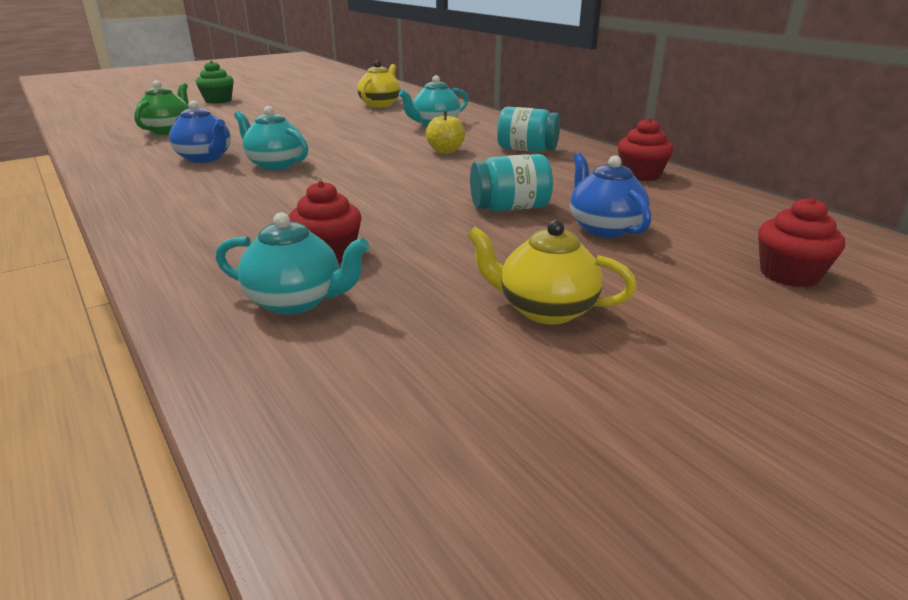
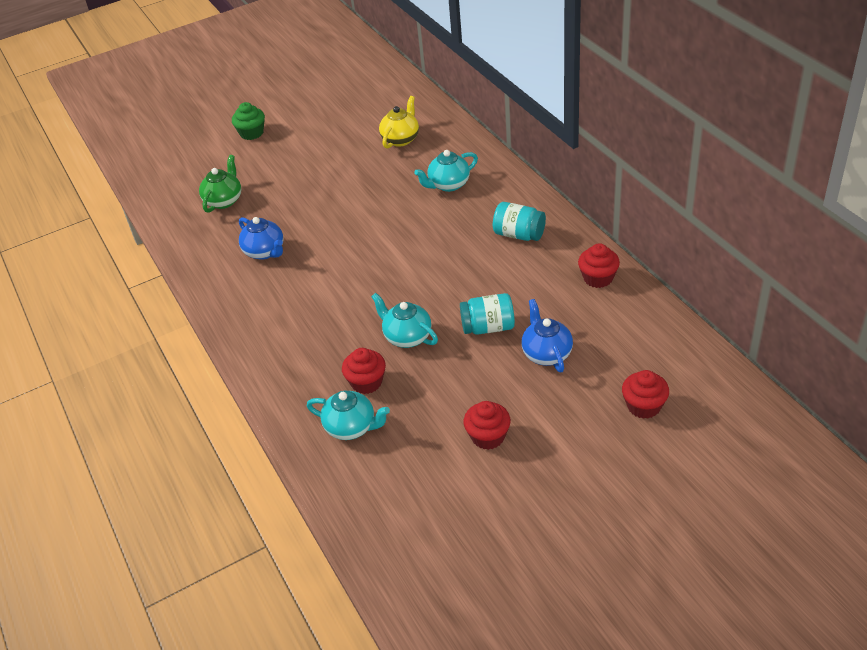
camera: 10 degrees right, 15 degrees up
(275, 164) = (319, 262): turquoise teapot -> turquoise teapot (407, 337)
(445, 151) = (452, 238): yellow apple -> none
(545, 309) = (488, 436): yellow teapot -> red cupcake

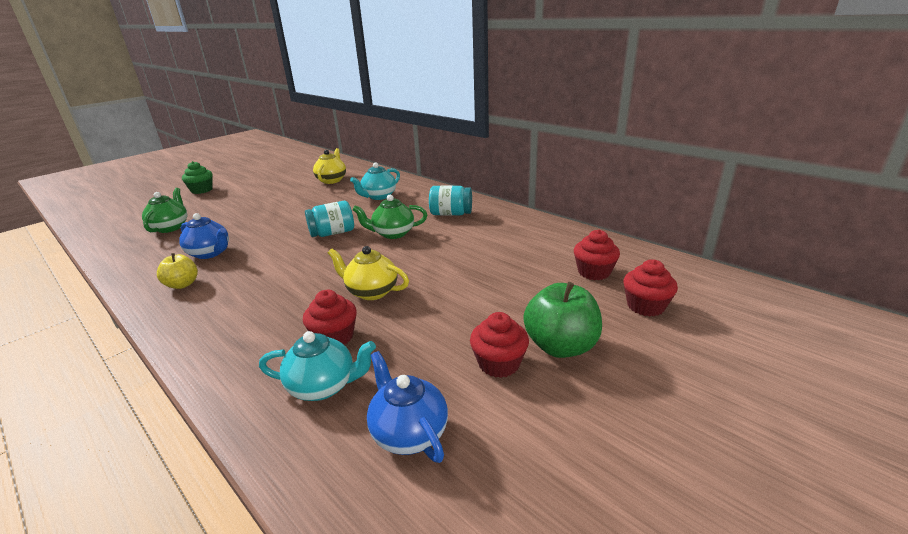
camera: 20 degrees left, 15 degrees down
(243, 292) = (182, 284): none -> yellow apple
(407, 337) = (371, 292): turquoise teapot -> yellow teapot
(447, 257) = (393, 233): none -> green teapot
(488, 327) = (452, 272): turquoise jar -> turquoise jar (332, 233)
(545, 431) = (560, 346): none -> green apple
(546, 353) = (521, 282): blue teapot -> blue teapot (409, 433)
(598, 278) = (534, 228): red cupcake -> red cupcake (594, 272)

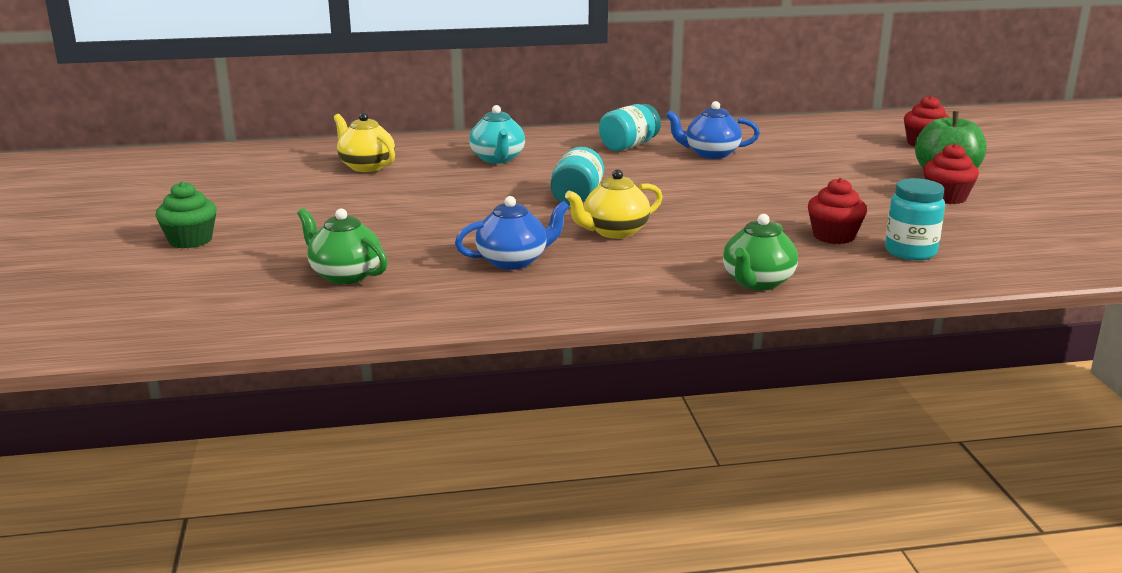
camera: 55 degrees left, 5 degrees down
(182, 284) = (593, 283): yellow apple -> none
(323, 386) = (910, 252): turquoise teapot -> turquoise jar
(371, 292) = (764, 209): yellow teapot -> yellow teapot (614, 232)
(393, 233) = (635, 176): green teapot -> green teapot (757, 282)
(409, 433) = (1001, 238): blue teapot -> blue teapot (711, 154)
(594, 272) = (850, 139): red cupcake -> none

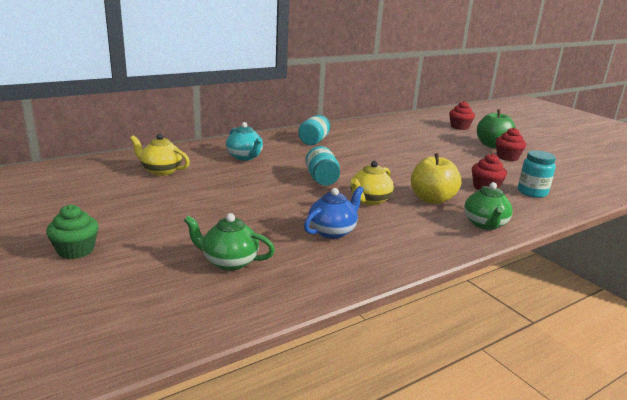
camera: 25 degrees left, 0 degrees up
(711, 154) = (364, 142): blue teapot -> none
(716, 241) = (432, 199): none -> yellow apple

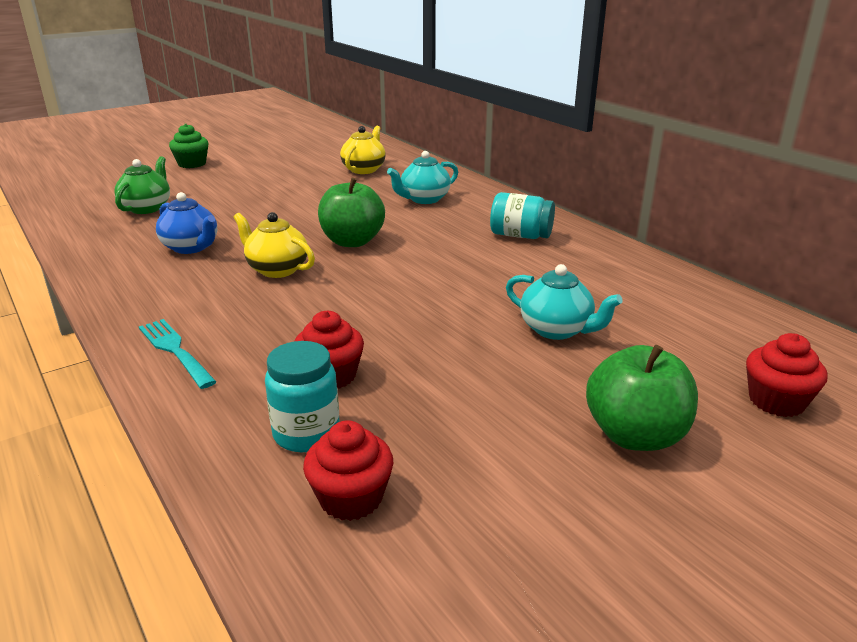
camera: 90 degrees right, 5 degrees up
(321, 179) = (352, 241): turquoise jar -> green apple
(422, 146) = (557, 330): none -> turquoise teapot
(432, 199) = (277, 315): yellow apple -> none
(485, 224) = (176, 351): green teapot -> turquoise fork
(507, 157) = (542, 443): red cupcake -> red cupcake (351, 498)

